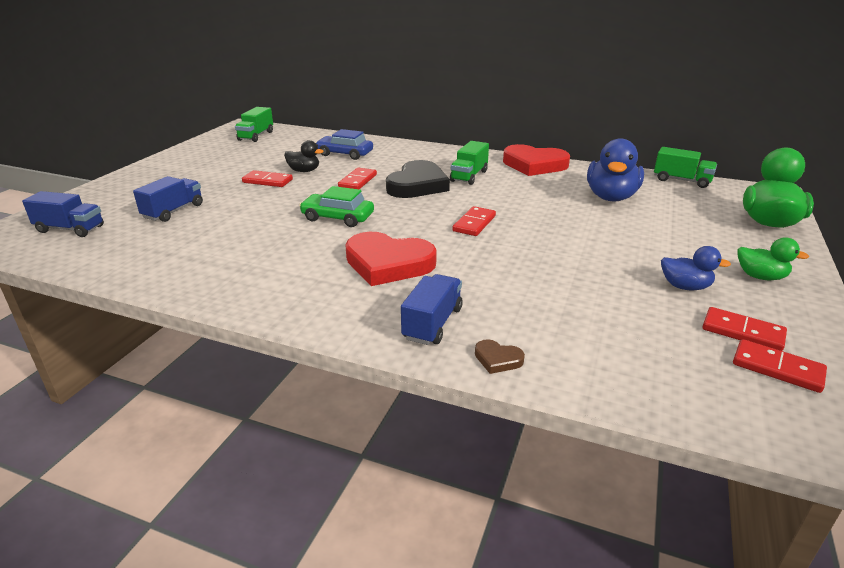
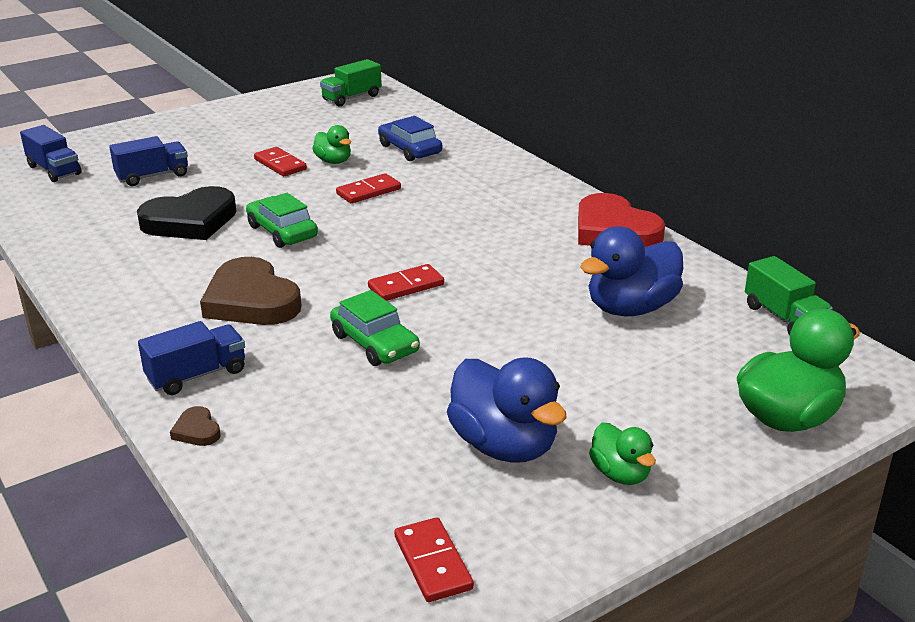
camera: 35 degrees right, 0 degrees up
(304, 171) = (333, 161): black duck -> green duck
(388, 263) = (251, 300): red heart -> brown heart
(417, 185) = (424, 216): black heart -> black heart (190, 221)
(469, 176) = (503, 222): green truck -> none
(514, 260) = (375, 343): none -> green car
(685, 286) = (504, 445): blue duck -> blue duck, size x1.82
(742, 332) = (470, 516): red domino -> none

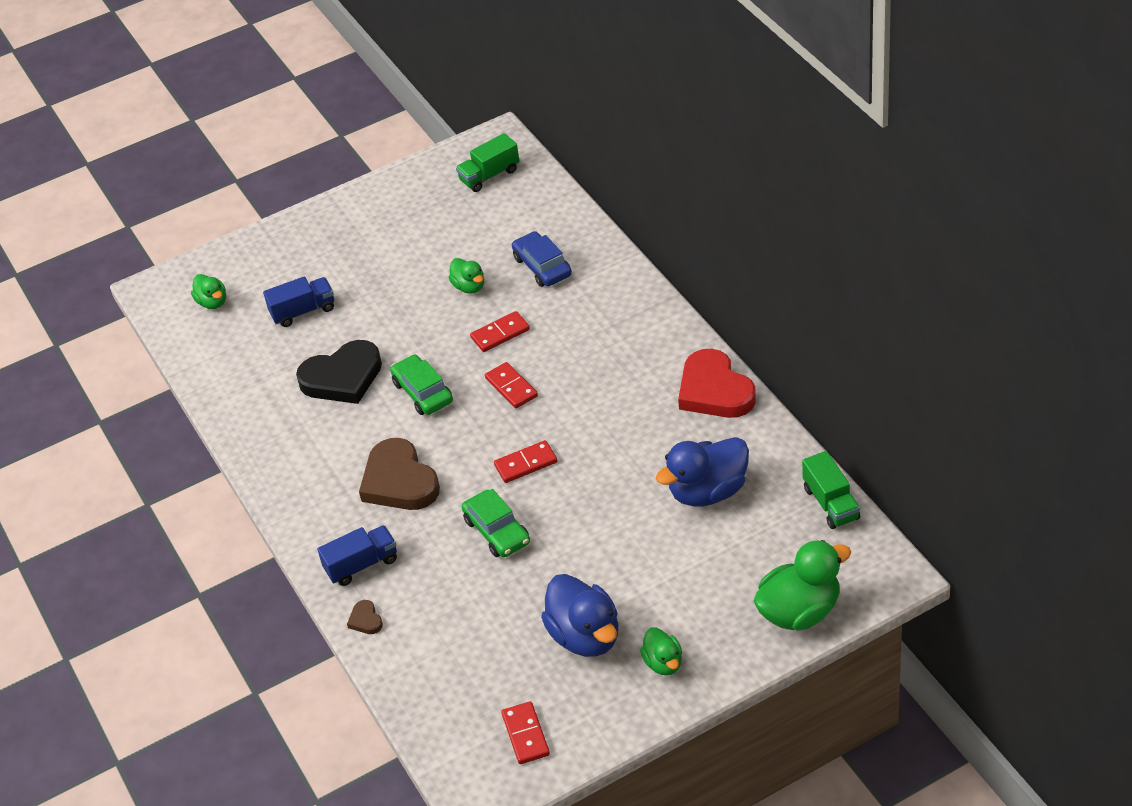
camera: 10 degrees right, 15 degrees up
(54, 170) = (212, 302): blue truck -> green duck
(280, 164) = (419, 292): red domino -> red domino (511, 387)

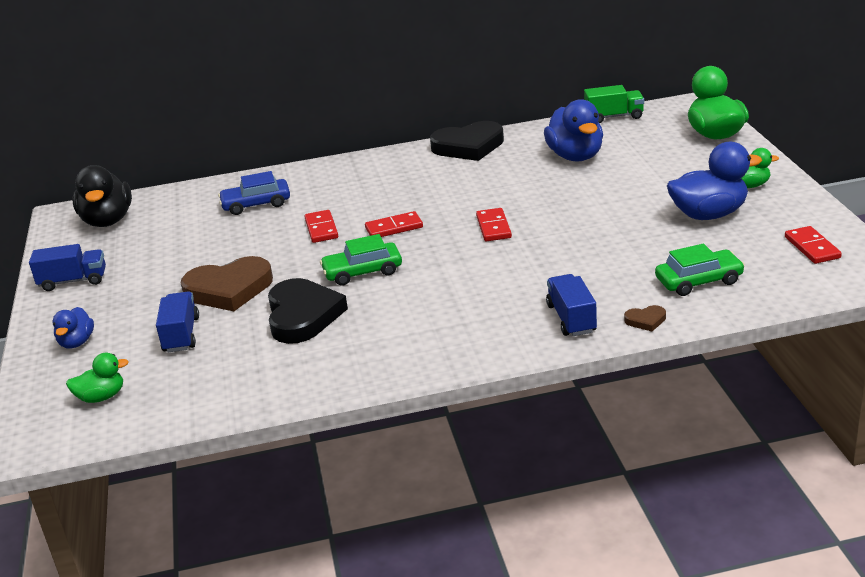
camera: 75 degrees left, 15 degrees down
(284, 252) = (77, 342): none -> blue duck
(378, 204) = (73, 281): none -> blue truck
(399, 481) = (472, 291): brown heart -> brown heart (229, 289)
(469, 287) = (245, 240): green duck -> none
(489, 175) = (108, 221): green truck -> black duck
(497, 531) = (567, 245): green car -> green car (698, 281)
(526, 734) = (812, 247): red domino -> red domino turned 75 degrees clockwise
(714, 390) = (468, 146): red heart -> black heart

